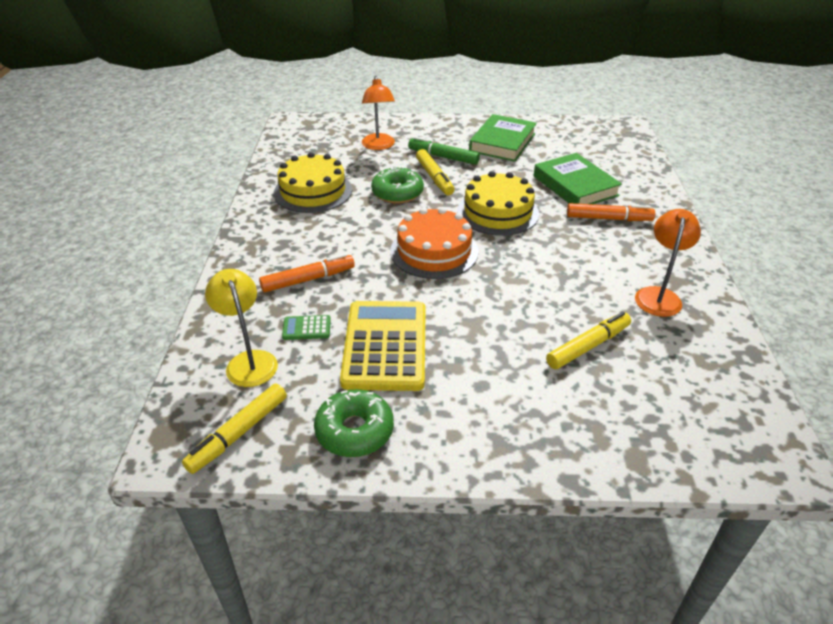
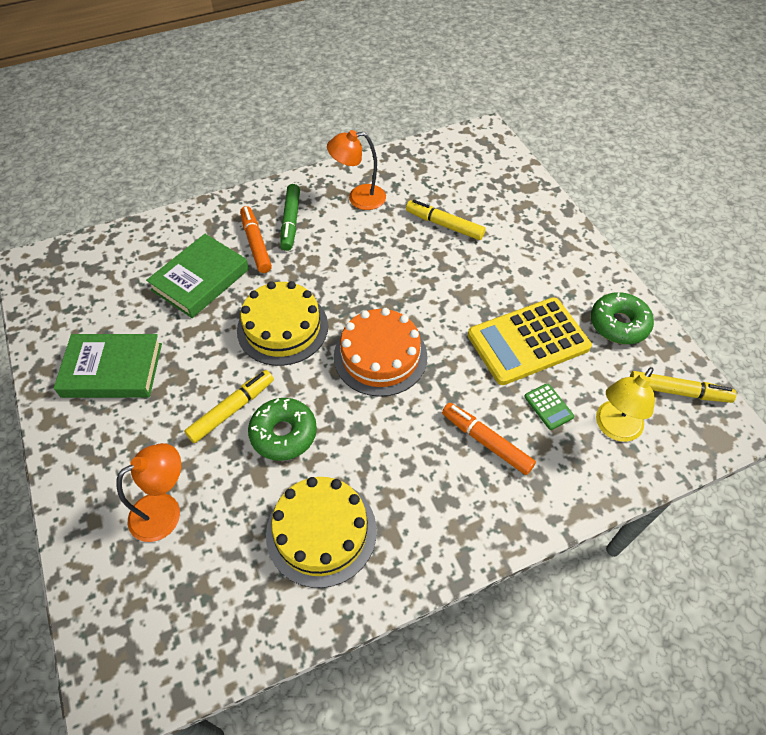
camera: 115 degrees left, 15 degrees up
(443, 157) = (174, 420): green marker -> green marker (291, 222)

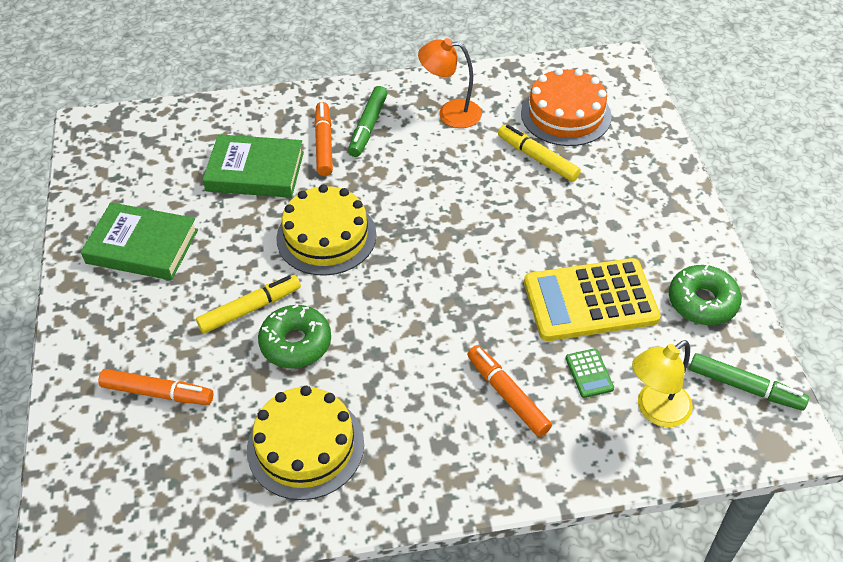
camera: 15 degrees right, 5 degrees down
(165, 511) = (157, 392): orange lamp -> orange marker
(200, 279) = (255, 171): green book -> green book turned 45 degrees clockwise
(380, 356) = (421, 285): orange cake -> orange cake (566, 114)
(677, 391) = (745, 387): yellow marker -> green marker

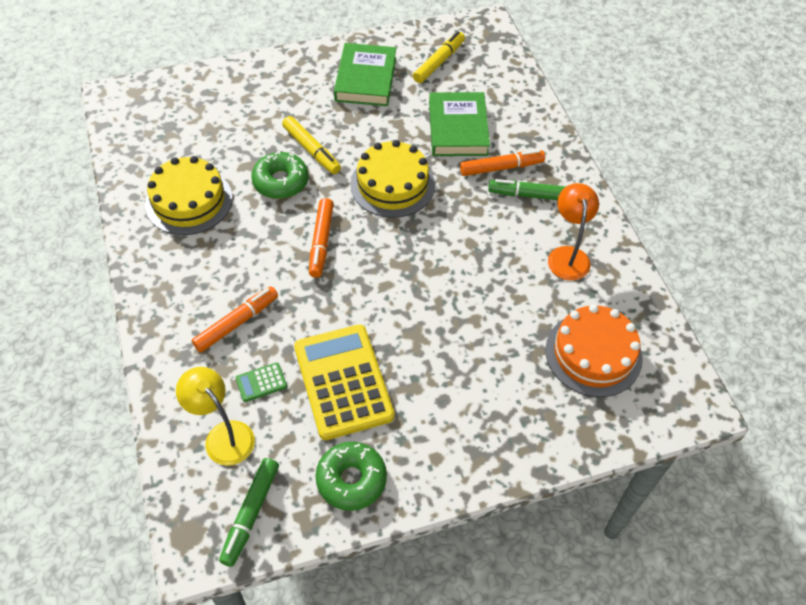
camera: 80 degrees right, 5 degrees up
(157, 392) = (233, 114): orange marker -> orange marker (321, 241)
(537, 158) = (521, 331): yellow marker -> yellow marker (438, 62)

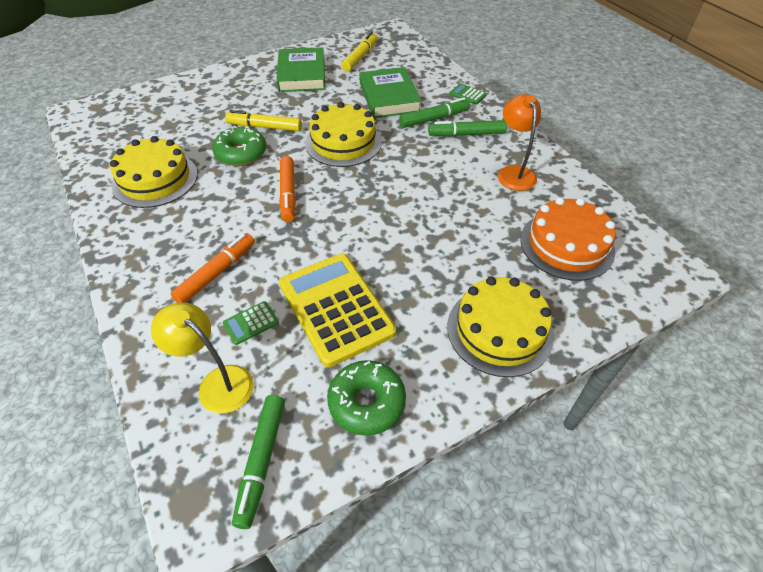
camera: 10 degrees left, 5 degrees down
(311, 150) = (265, 127): yellow marker -> yellow marker turned 150 degrees clockwise
(493, 434) = (499, 330): none -> yellow cake
(501, 168) = (434, 118): orange marker -> green marker
(550, 139) = (468, 94): none -> green calculator

